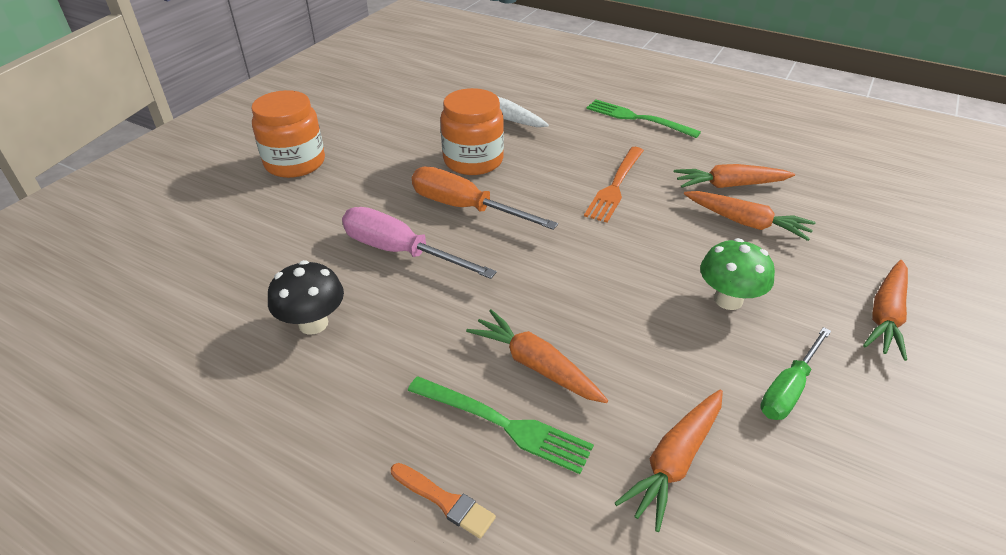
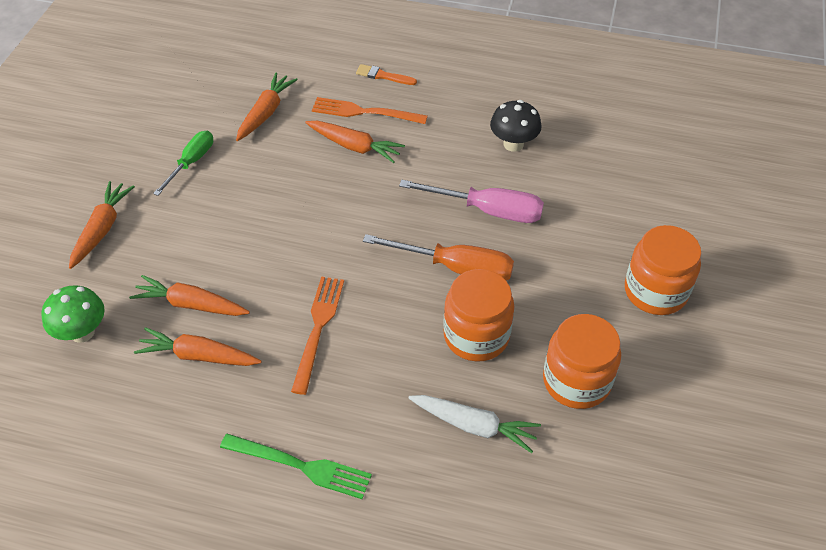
camera: 165 degrees right, 10 degrees up
(410, 126) = (576, 381): none -> orange jar
(505, 425) = (363, 112): green fork -> orange fork
(728, 300) = (220, 219): green mushroom -> green mushroom (82, 332)
(729, 185) = (198, 356): orange carrot -> orange carrot turned 150 degrees counterclockwise

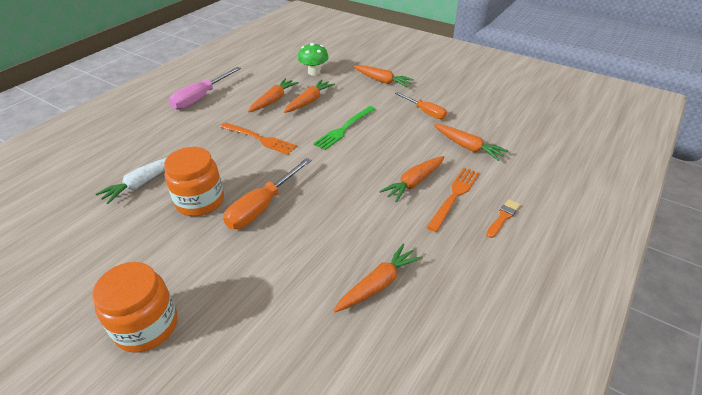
camera: 110 degrees right, 10 degrees down
(191, 162) = (425, 112): green screwdriver -> orange screwdriver
(302, 466) = (182, 121): green fork -> green fork (344, 129)
(487, 210) = (306, 240): pink screwdriver -> pink screwdriver (201, 98)
(513, 144) = (378, 284): black mushroom -> orange carrot
(576, 381) = (123, 240): orange jar -> none

